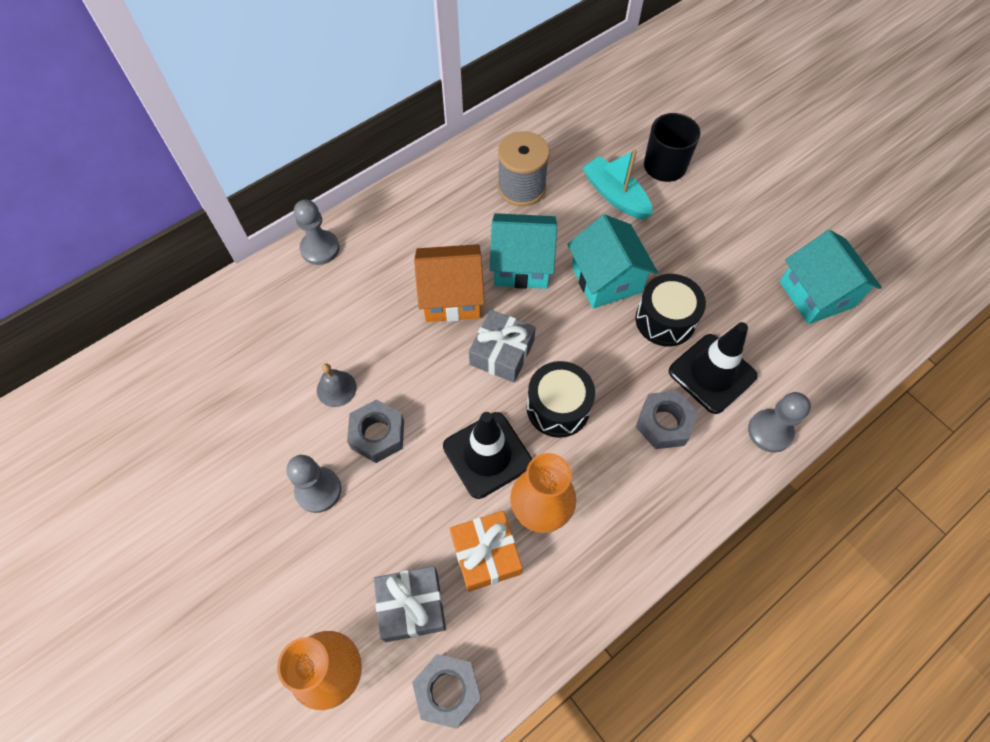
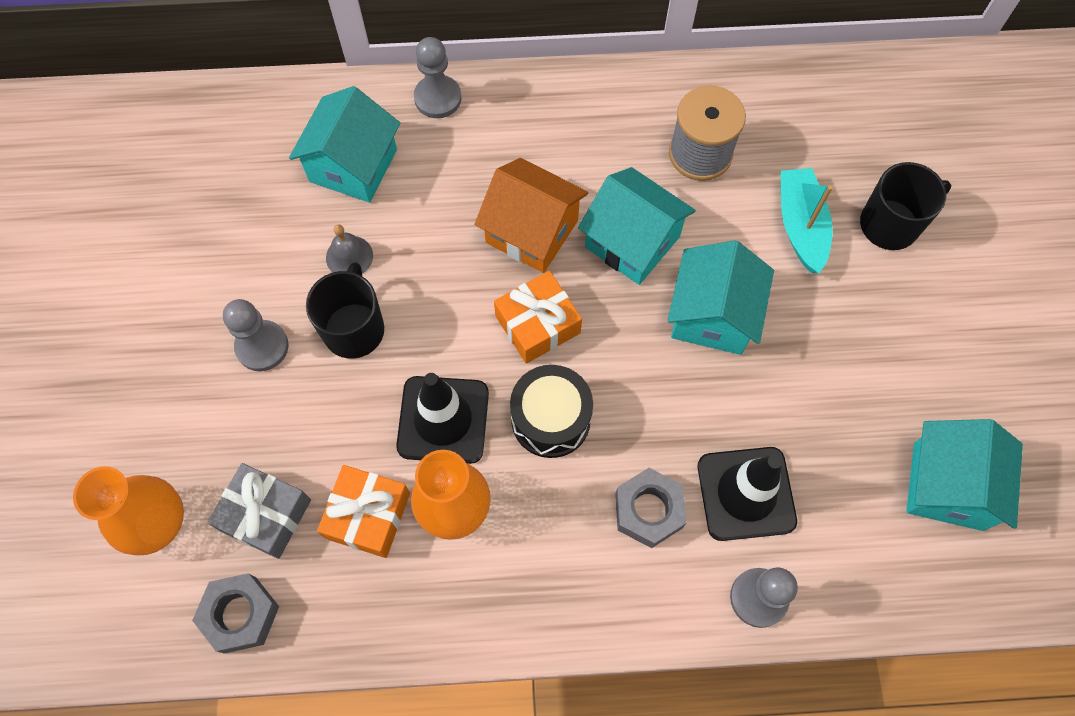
camera: 35 degrees right, 5 degrees up
(292, 326) = (353, 165): none -> turquoise house
(377, 434) = (354, 328): grey nut -> black mug
(502, 353) = (537, 324): grey gift -> orange gift
(665, 320) = (742, 401): black drum -> none

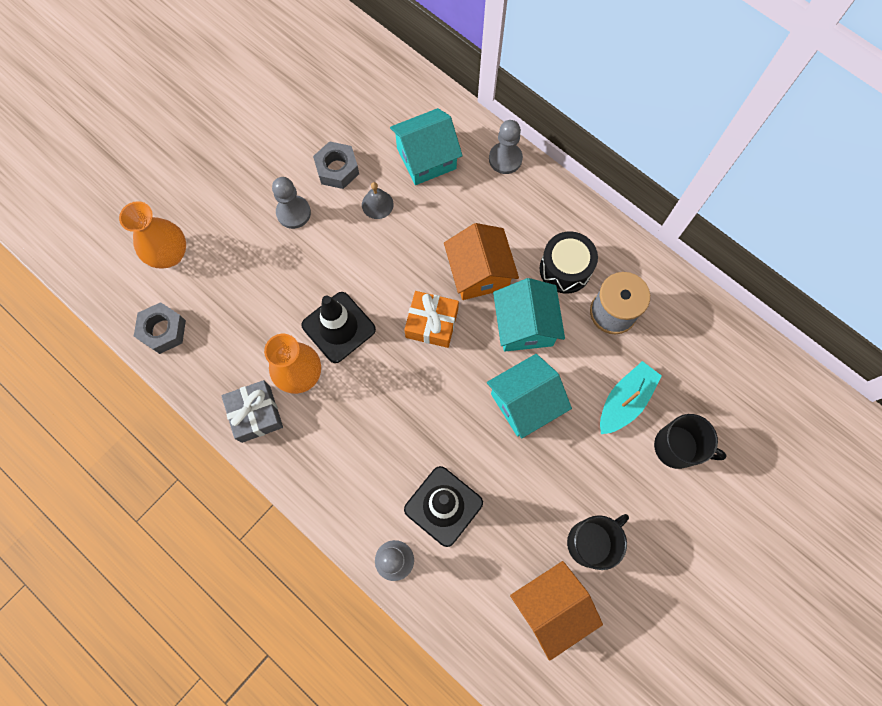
camera: 45 degrees right, 5 degrees up
(265, 515) = (217, 295): grey gift -> grey gift (256, 414)
(354, 328) = (343, 243): black mug -> black mug (591, 542)
(367, 515) = (259, 339): orange gift -> none
(550, 419) = (388, 376): black drum -> black drum (565, 269)
(648, 510) = (387, 466): grey nut -> grey nut (337, 169)
(947, 486) = (550, 607): turquoise house -> orange house

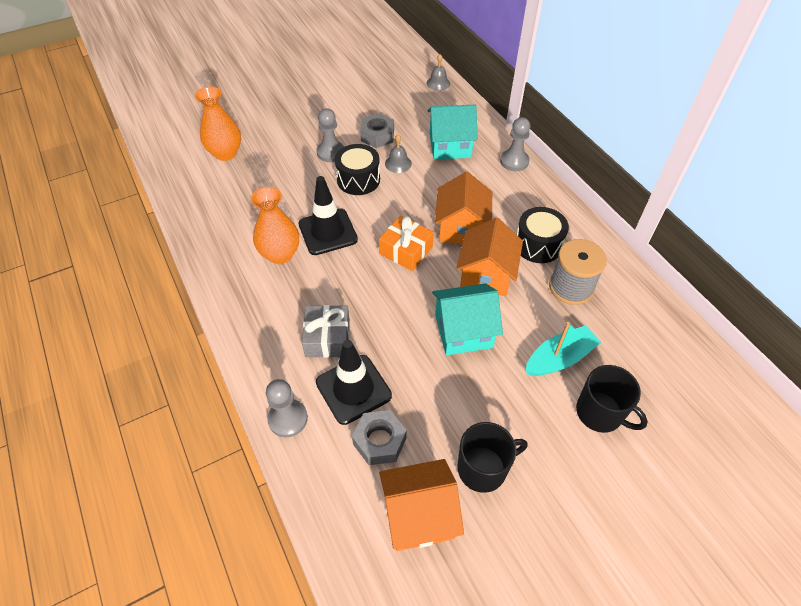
camera: 20 degrees right, 20 degrees down
(163, 330) = (192, 197): grey nut -> grey nut (379, 441)
(256, 414) = (230, 270): grey gift -> grey gift (327, 338)
(342, 243) = (358, 180): none -> black drum
(377, 60) = (438, 83): none -> grey bell
(524, 325) = (486, 274): turquoise house -> orange house

